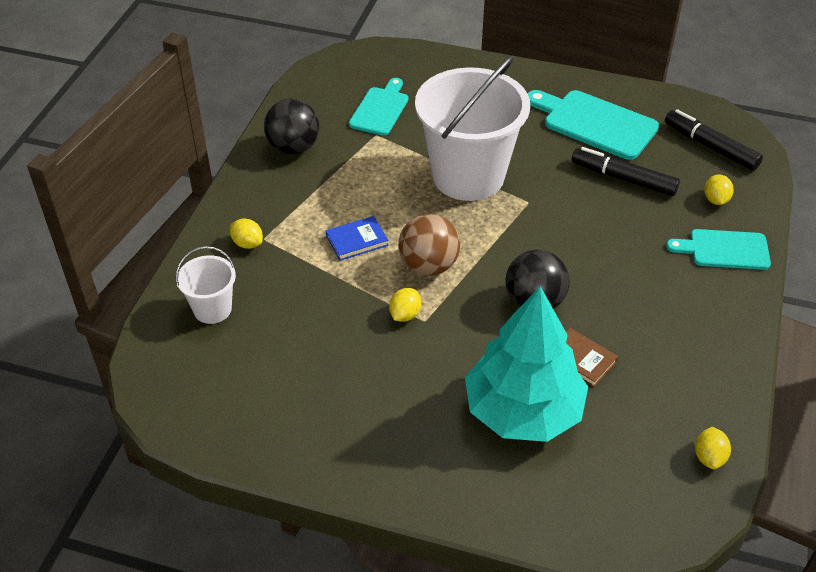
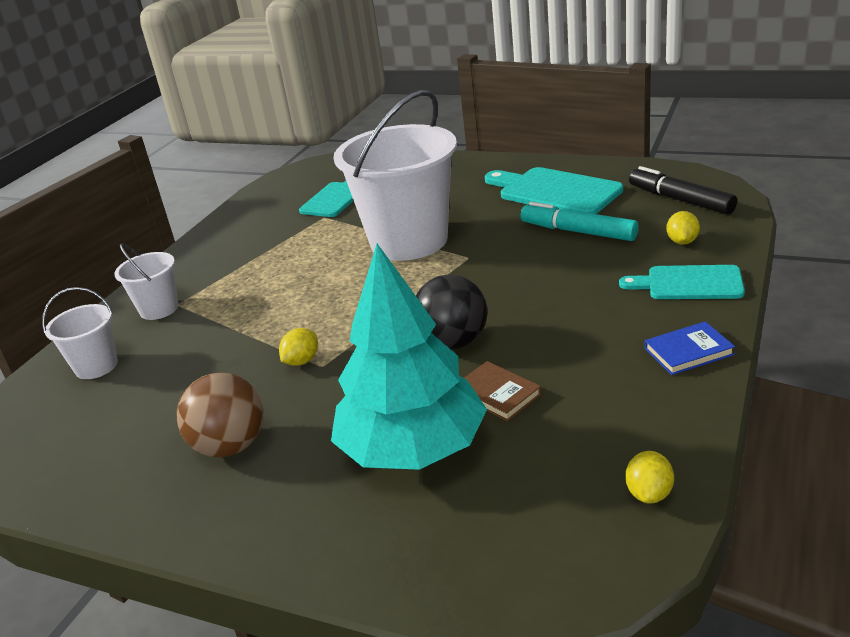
camera: 10 degrees right, 15 degrees down
(247, 243) = (159, 309): yellow lemon -> white bucket
(293, 147) = (238, 232): black ball -> none
(357, 240) = (273, 300): blue book -> blue book (688, 351)
(428, 265) = (343, 316): brown ball -> brown ball (230, 446)
(623, 178) = (578, 232): black marker -> turquoise marker

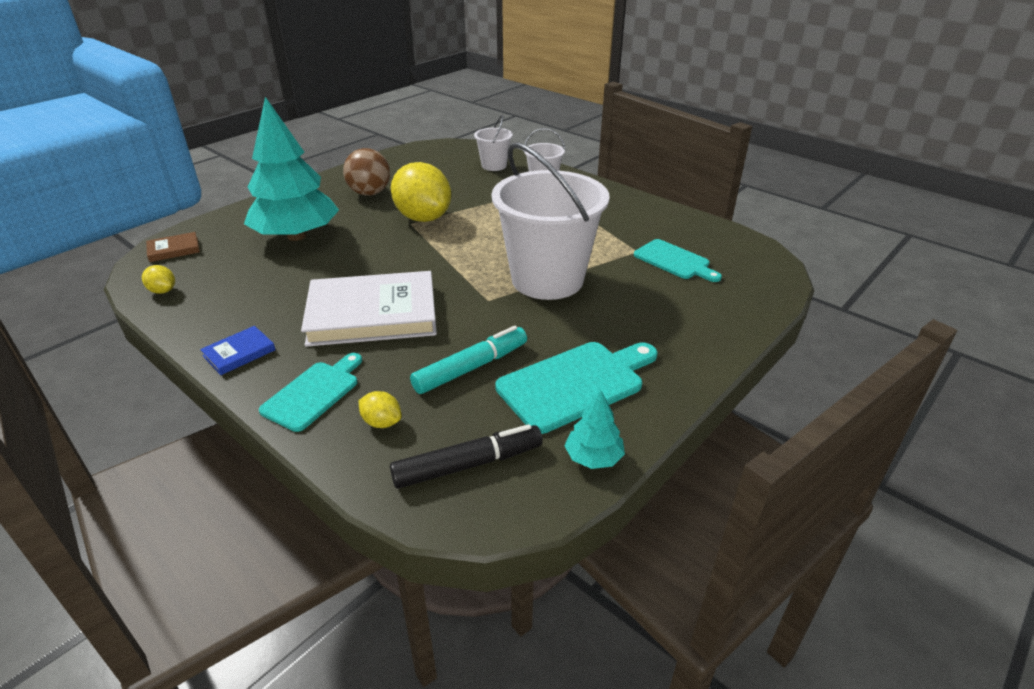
camera: 105 degrees right, 5 degrees up
(302, 361) = (423, 218): yellow lemon -> yellow lemon, size x2.38
(453, 342) = (376, 267): black ball -> none
(497, 394) = (304, 269): brown book -> brown book (174, 249)
(547, 305) = (372, 314): none -> white book
(623, 169) = (593, 457): none -> turquoise tree
(688, 351) = (239, 353): blue book -> blue book turned 45 degrees clockwise

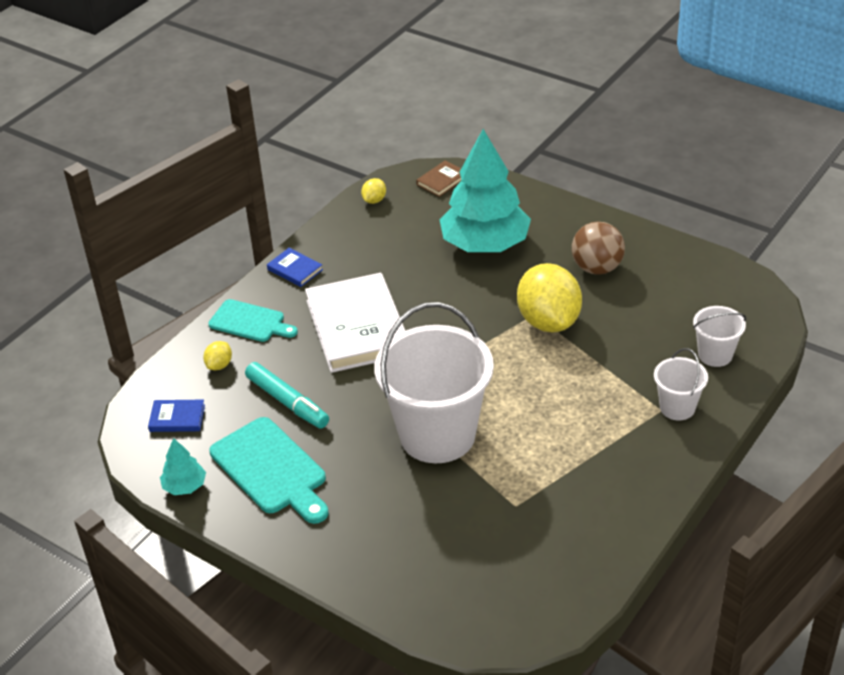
camera: 85 degrees right, 5 degrees up
(174, 249) = (442, 181): brown book -> brown book turned 75 degrees clockwise
(423, 218) = (548, 321): yellow lemon -> yellow lemon turned 60 degrees counterclockwise
(468, 465) = (177, 418): black marker -> blue book
(674, 261) = (499, 539): turquoise cutting board -> none

